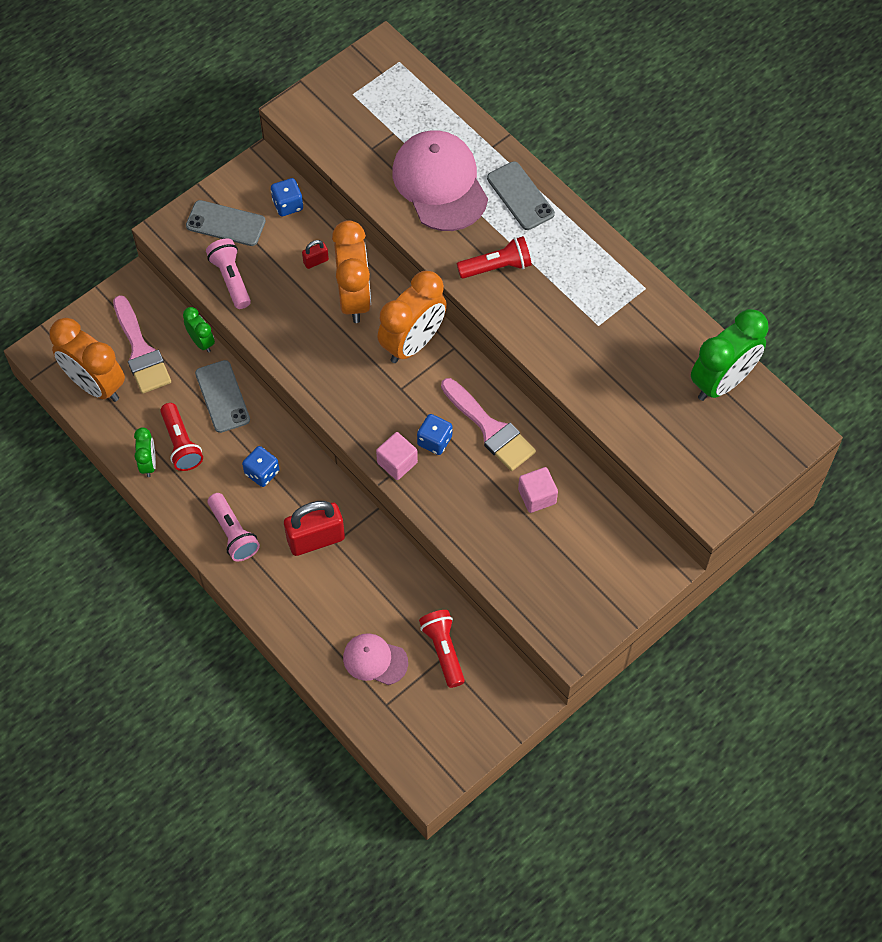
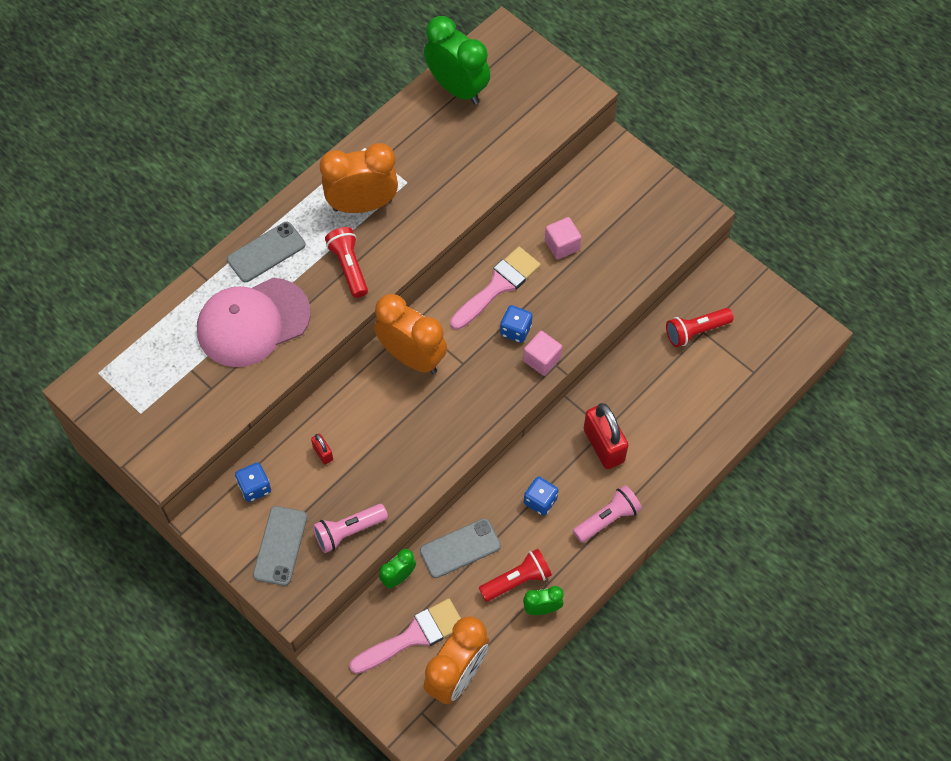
camera: 95 degrees left, 0 degrees up
(354, 298) = (364, 413): orange clock -> orange clock (362, 205)
(375, 660) = (714, 384): pink cap -> none

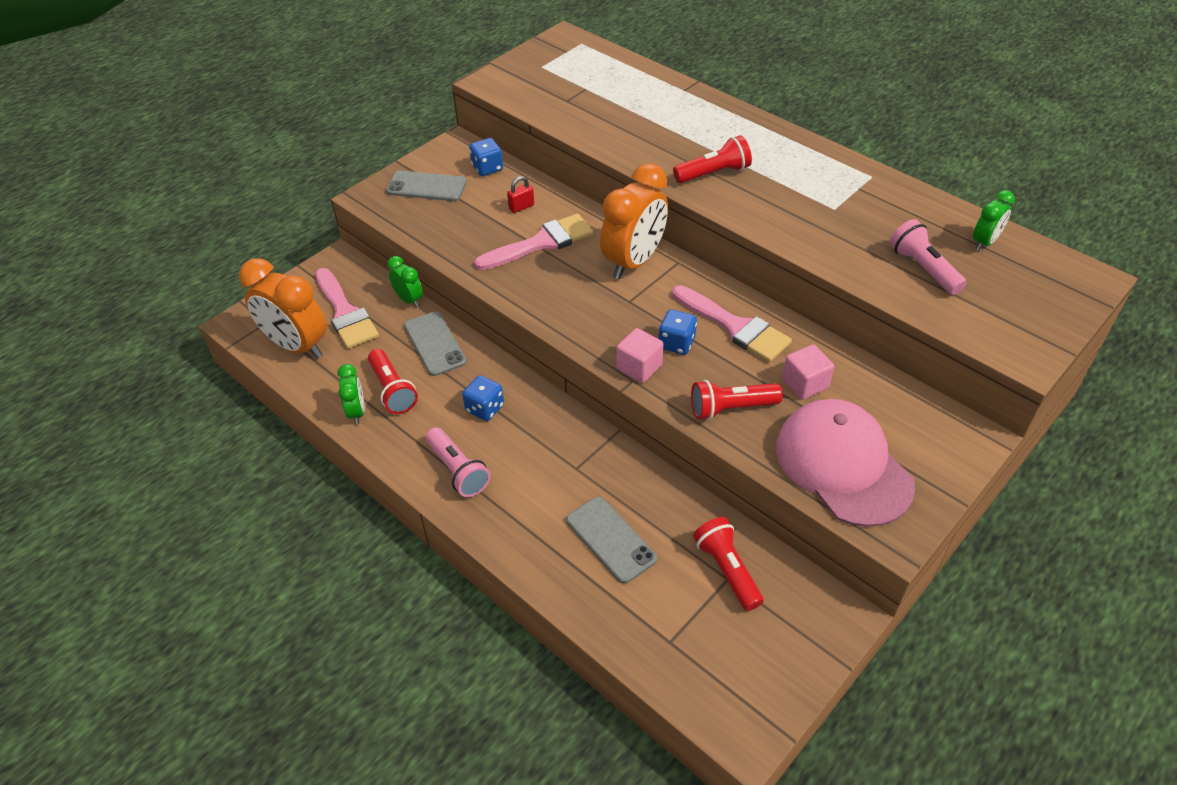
camera: 90 degrees right, 15 degrees down
(253, 322) = (639, 118): pink cap -> pink cap (843, 465)
(266, 252) = (721, 121): grey phone -> grey phone (610, 539)
(348, 531) = (436, 228): pink flashlight -> pink flashlight (923, 268)
(362, 205) = (795, 178): orange clock -> none
(379, 434) = (541, 243): none -> pink brush
(457, 88) = (984, 242): green clock -> green clock, size x0.51
(587, 298) = (731, 408): none -> red flashlight
(603, 445) = (554, 467): red padlock -> none

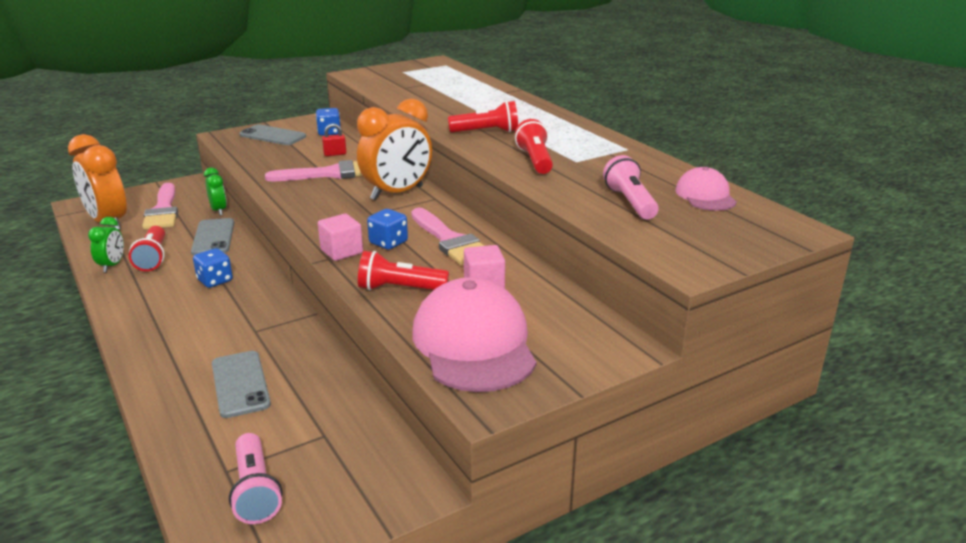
camera: 15 degrees right, 20 degrees down
(458, 470) = (154, 314): pink flashlight -> pink flashlight (255, 491)
(727, 570) = (329, 428): red flashlight -> red flashlight (535, 160)
(984, 242) = (705, 195): green clock -> pink cap

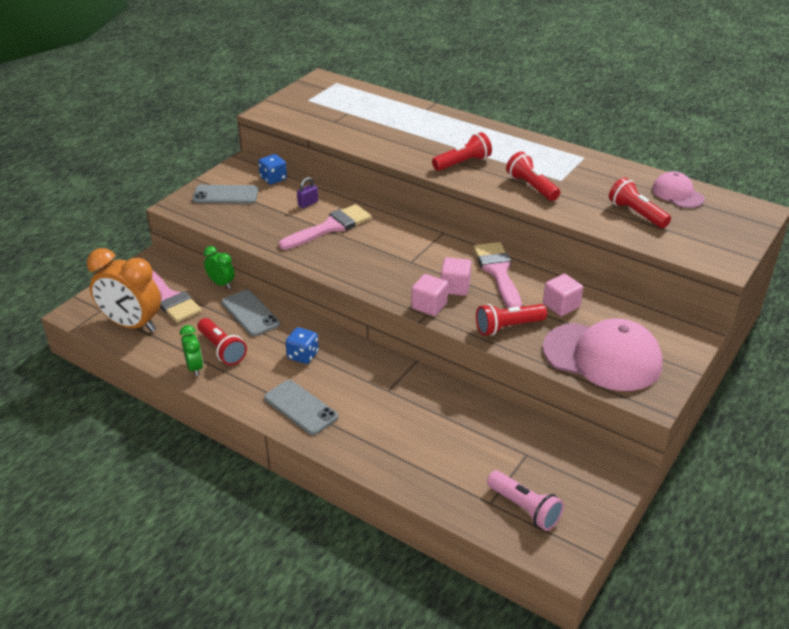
camera: 25 degrees left, 10 degrees up
(240, 384) = (427, 437): grey phone -> grey phone (300, 407)
(335, 154) = (308, 203): red padlock -> purple padlock
(388, 243) = (455, 287): blue dice -> pink cube
(397, 193) = (408, 235): orange clock -> none
(450, 241) = (498, 272): pink brush -> pink brush turned 135 degrees counterclockwise
(474, 343) = (602, 357): pink cap -> pink cap turned 150 degrees clockwise
(630, 202) = (636, 214): pink flashlight -> red flashlight

